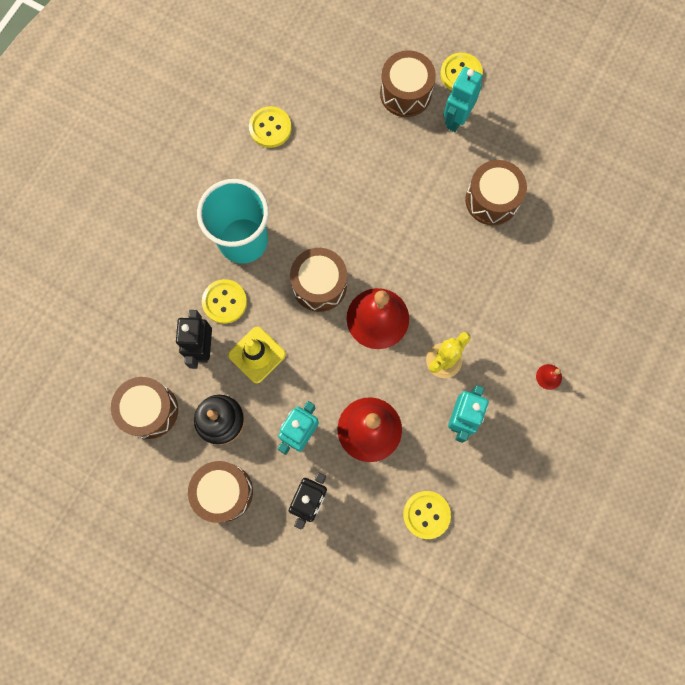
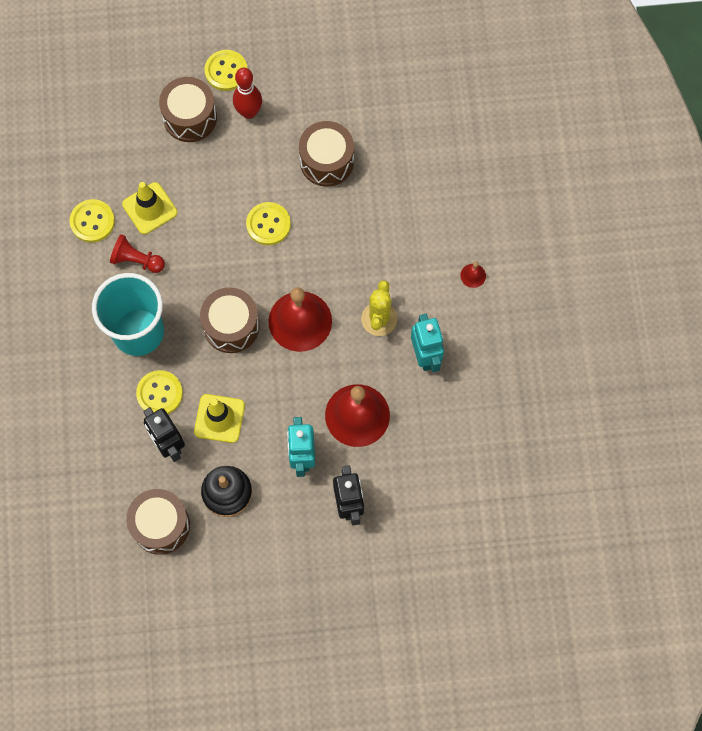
camera: 35 degrees left, 5 degrees down
(224, 492) = (272, 547): brown drum -> none
(283, 181) = (137, 260): none -> red pawn
(322, 146) = (149, 208): none -> yellow traffic cone
(426, 514) = (451, 451): yellow button -> yellow button (268, 224)
(456, 119) = (249, 112): turquoise robot -> red bowling pin

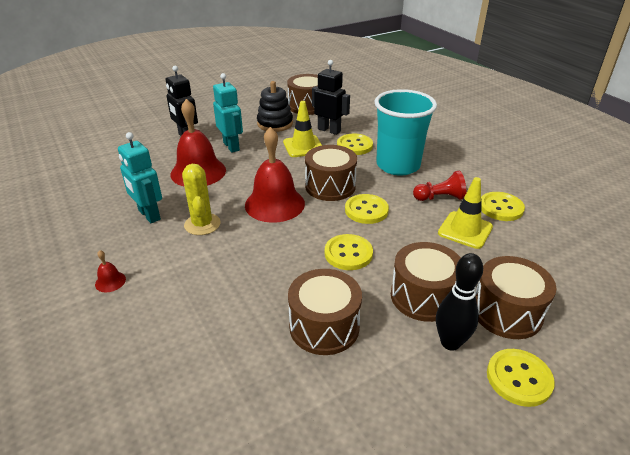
camera: 155 degrees right, 35 degrees down
(218, 273) = (366, 210): none -> yellow button
(238, 156) = (423, 296): none -> brown drum
(249, 112) = (450, 342): red bowling pin -> black bowling pin

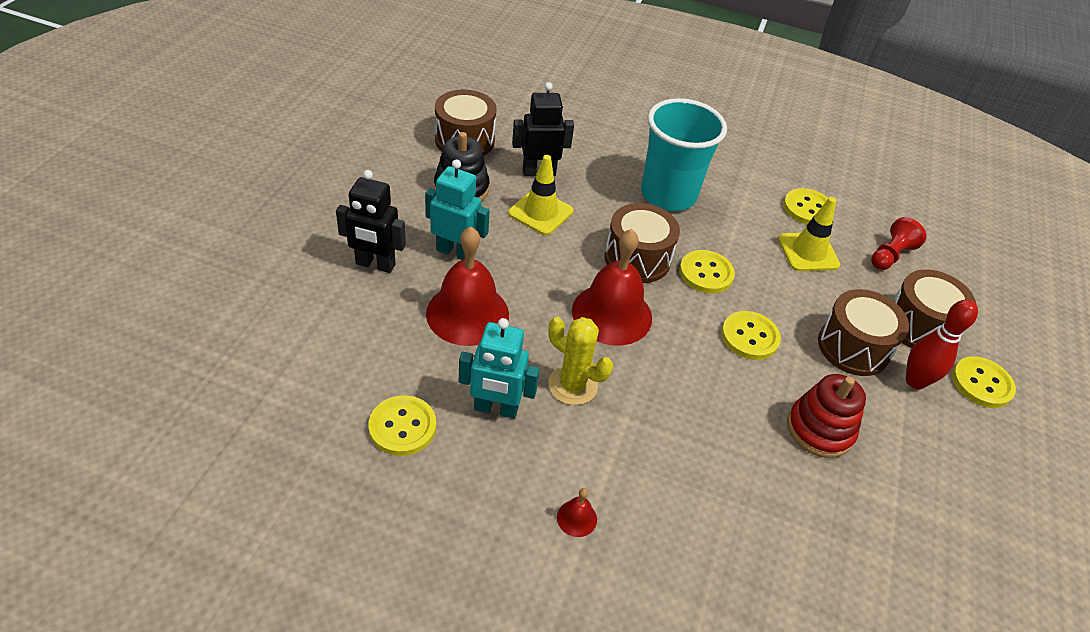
camera: 45 degrees left, 10 degrees up
(324, 326) = (820, 429): brown drum -> red stacking toy
(354, 146) = (594, 185): yellow button -> yellow button (402, 427)
(440, 198) = (749, 222): red pawn -> red pawn (890, 255)
(450, 342) = (915, 381): black bowling pin -> red bowling pin

